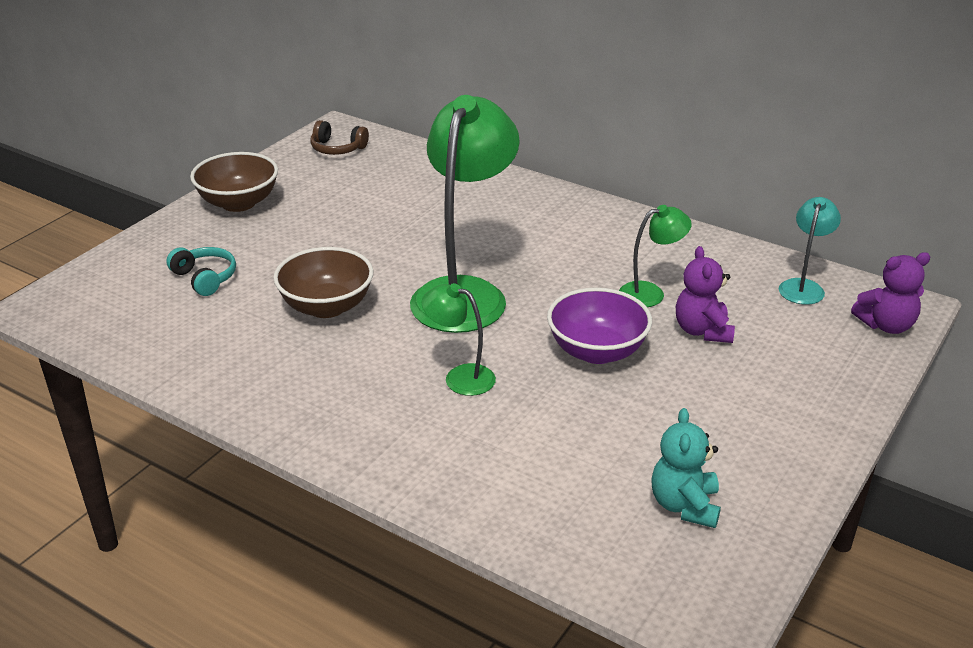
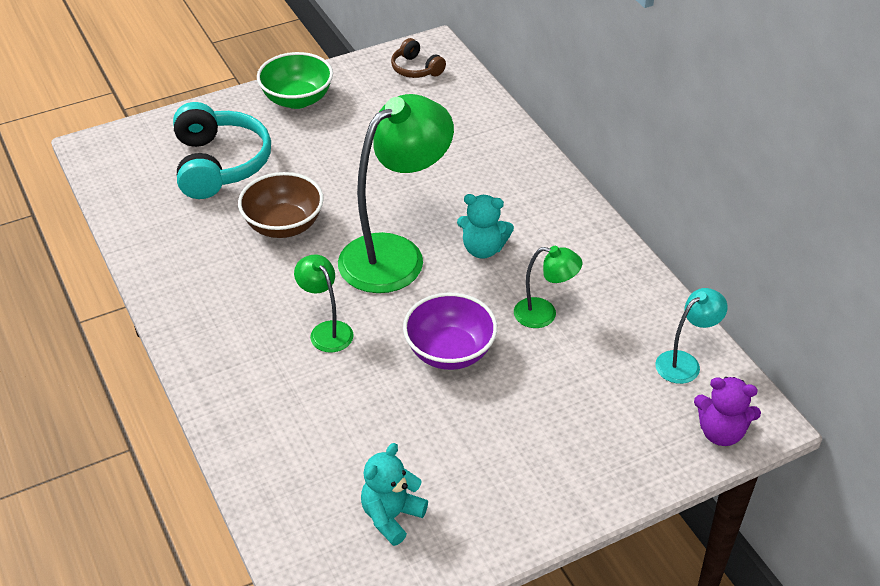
camera: 30 degrees right, 10 degrees up
(205, 278) = (219, 164): turquoise headphones -> turquoise headphones, size x1.95
(238, 203) = (297, 99): brown bowl -> green bowl
(543, 263) = (483, 249): none -> turquoise teddy bear
(702, 331) = (553, 369): purple teddy bear -> none

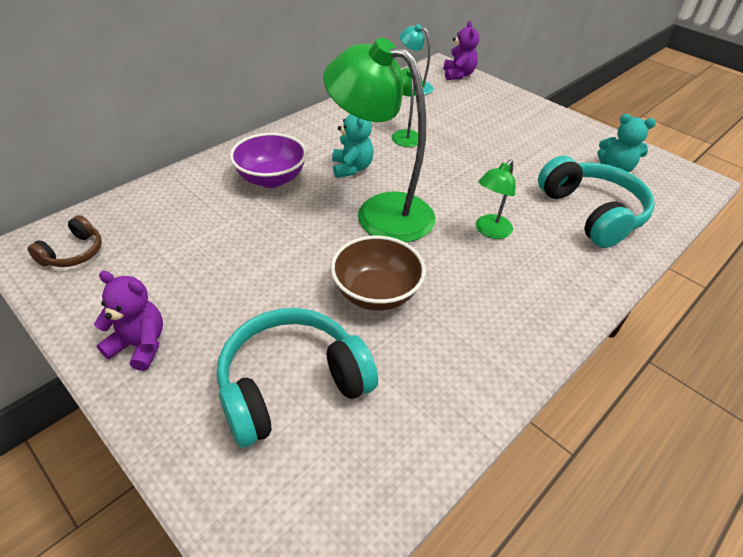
camera: 110 degrees left, 0 degrees up
(297, 99) = (139, 345): green bowl -> purple teddy bear
(315, 438) = (591, 213): none -> turquoise headphones
(449, 352) = (467, 168): purple bowl -> purple bowl (271, 179)

